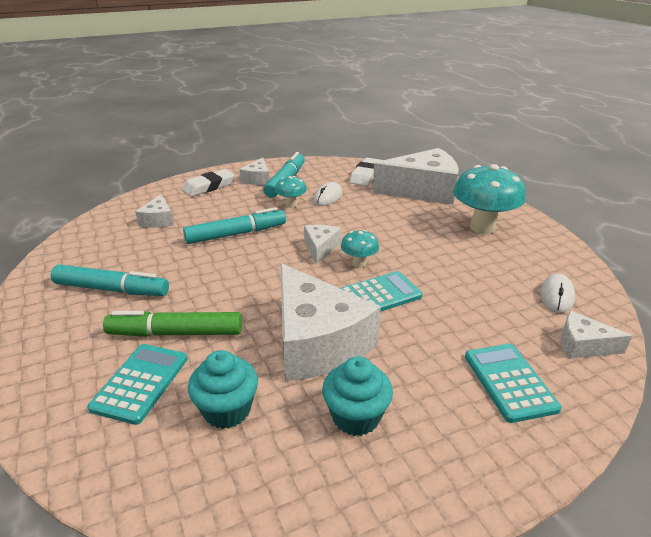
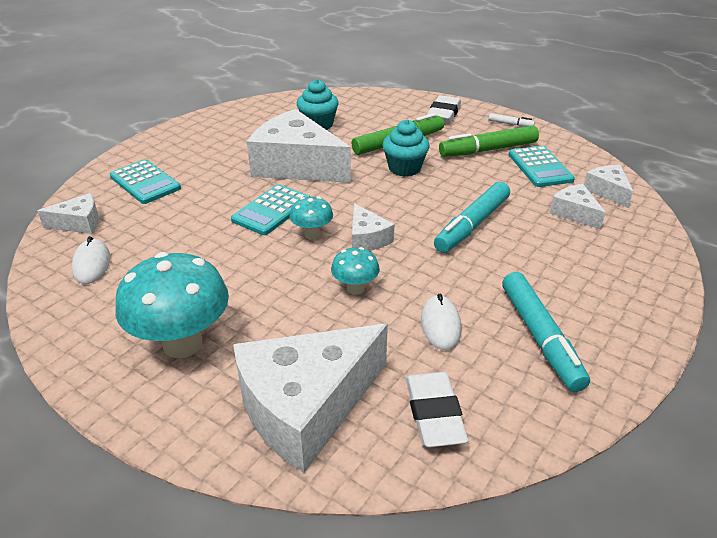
camera: 150 degrees right, 5 degrees up
(28, 313) = (510, 124): none -> white marker
(112, 289) = (488, 150): turquoise marker -> green marker
(140, 383) = (381, 120): turquoise calculator -> turquoise calculator (540, 167)
(209, 186) = (618, 282): white eraser -> white eraser (443, 114)
(257, 179) = (584, 325): white cheese -> white cheese (607, 191)
(291, 205) = (470, 289): turquoise mushroom -> turquoise mushroom (355, 288)
(356, 417) = (242, 141): turquoise cupcake -> turquoise cupcake (404, 168)

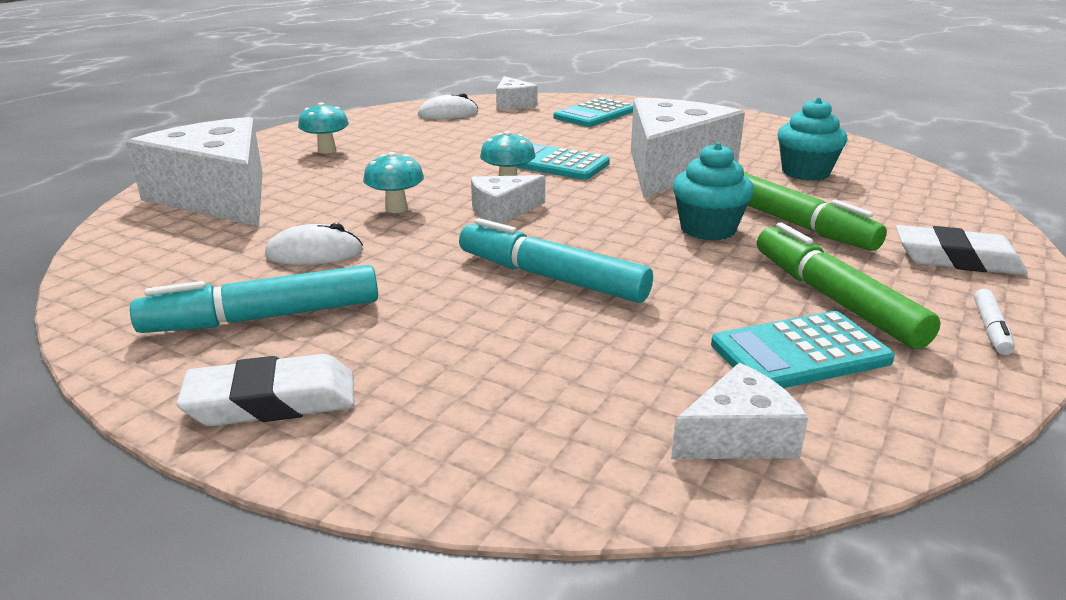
camera: 85 degrees right, 10 degrees down
(182, 344) = (327, 150): turquoise mushroom -> turquoise mushroom, size x0.50
(434, 414) = (170, 250): white eraser -> white eraser (272, 401)
(574, 213) = (620, 379): white cheese -> none

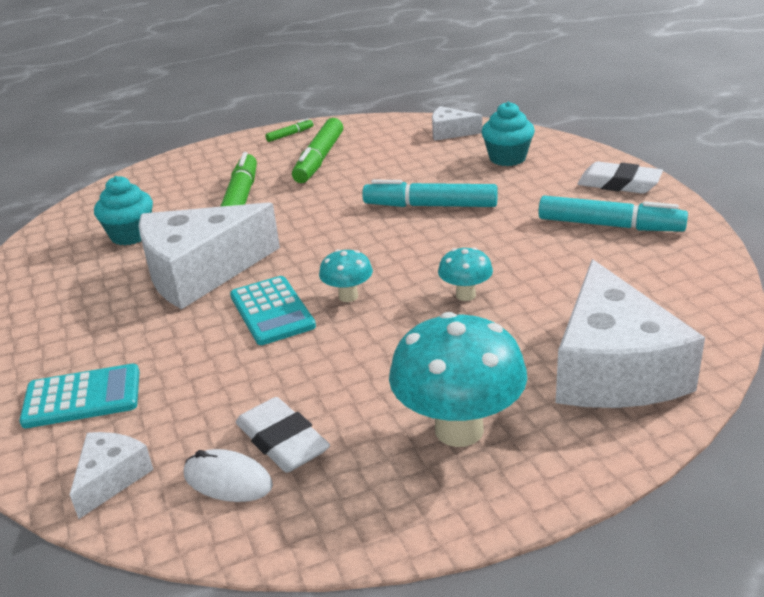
camera: 140 degrees left, 5 degrees up
(314, 253) = (557, 265): white mouse -> none
(327, 150) = (459, 430): turquoise mushroom -> turquoise mushroom, size x2.00
(502, 211) = (391, 266): white cheese -> none
(551, 277) = (430, 206): turquoise marker -> turquoise marker turned 120 degrees clockwise
(708, 229) = (293, 210): turquoise cupcake -> turquoise cupcake (507, 158)
(800, 353) = (379, 146): turquoise calculator -> none
(956, 259) = (221, 159): white eraser -> white eraser (282, 441)
(990, 329) = (290, 135): white marker -> green marker

